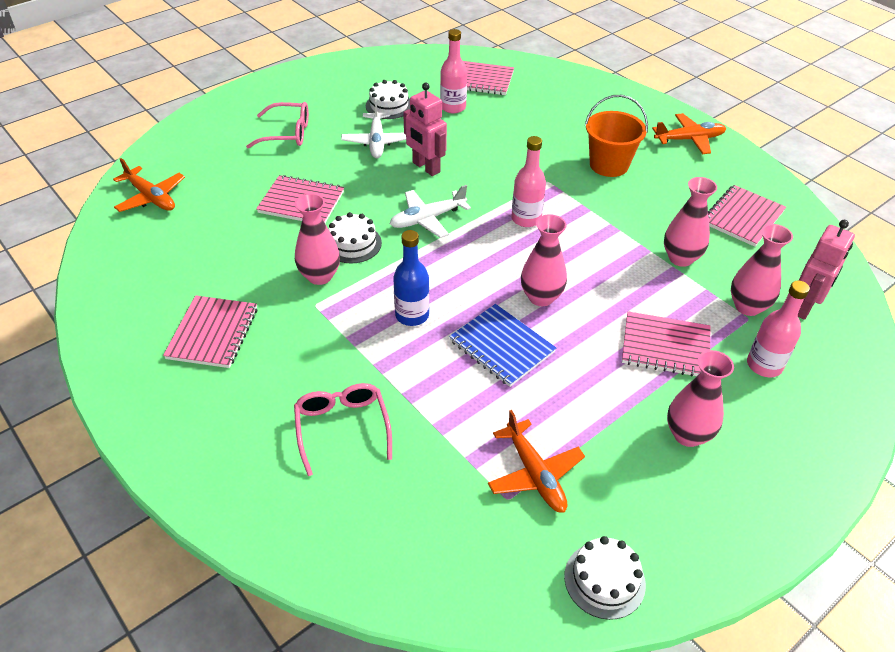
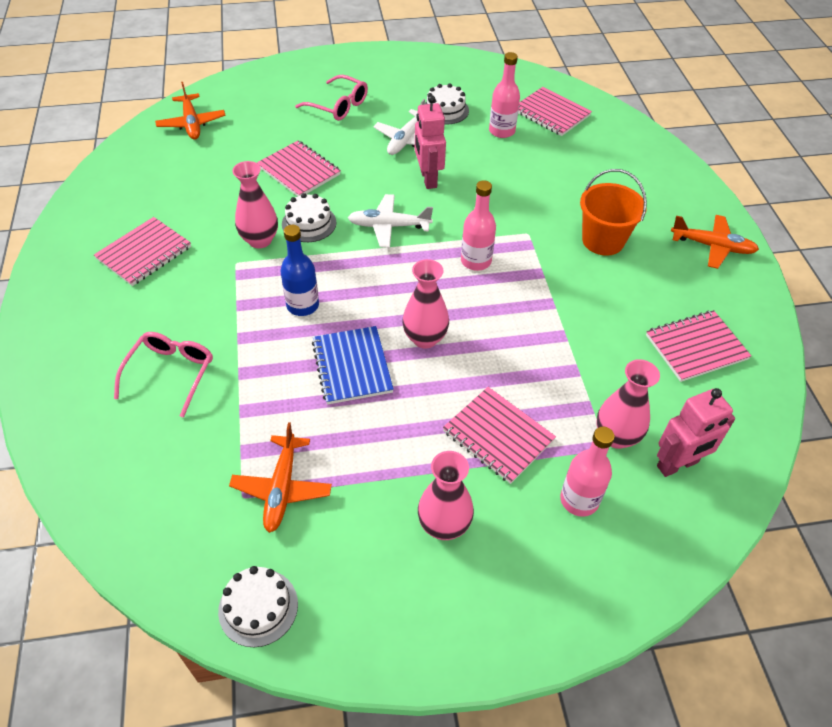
camera: 30 degrees right, 5 degrees up
(680, 258) = (591, 360): pink vase -> none

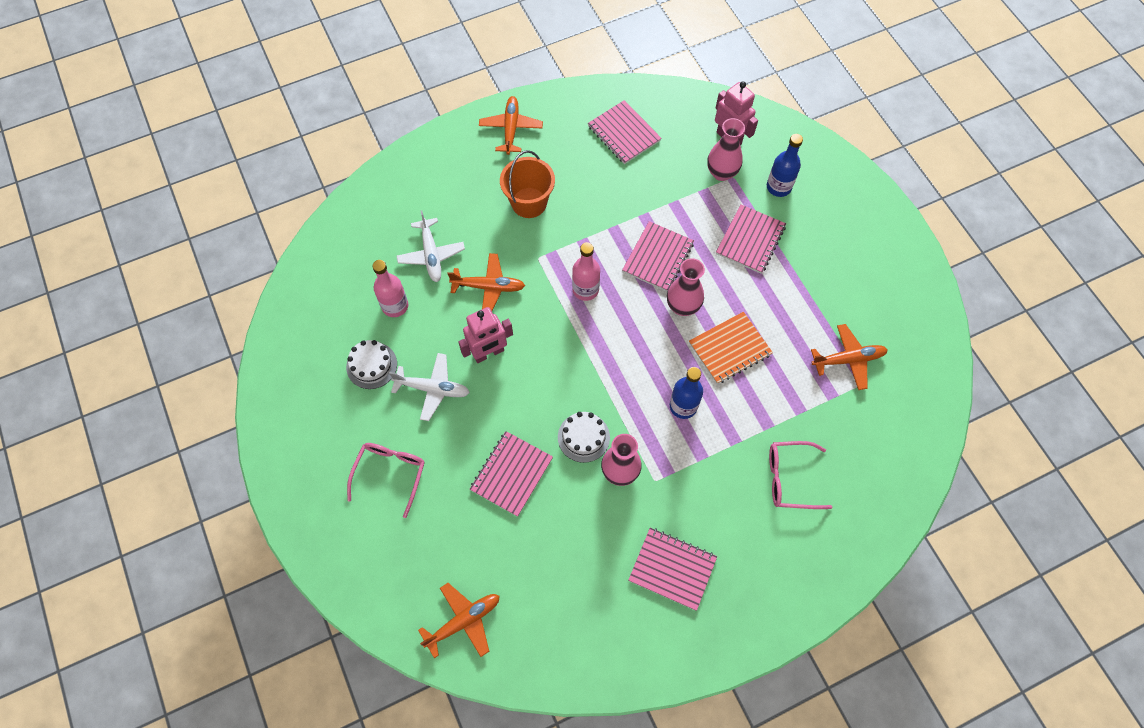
camera: 105 degrees left, 15 degrees up
(258, 607) = (929, 343): white cake -> none
(352, 366) = (729, 348): blue notebook -> orange notebook
(389, 226) = (565, 368): white plane -> white plane (431, 254)
(444, 525) = (830, 257): pink vase -> none
(503, 192) = (488, 287): none -> orange plane
(551, 113) = (353, 268): pink notebook -> pink notebook (658, 257)
(579, 500) = (778, 187): pink bottle -> blue bottle

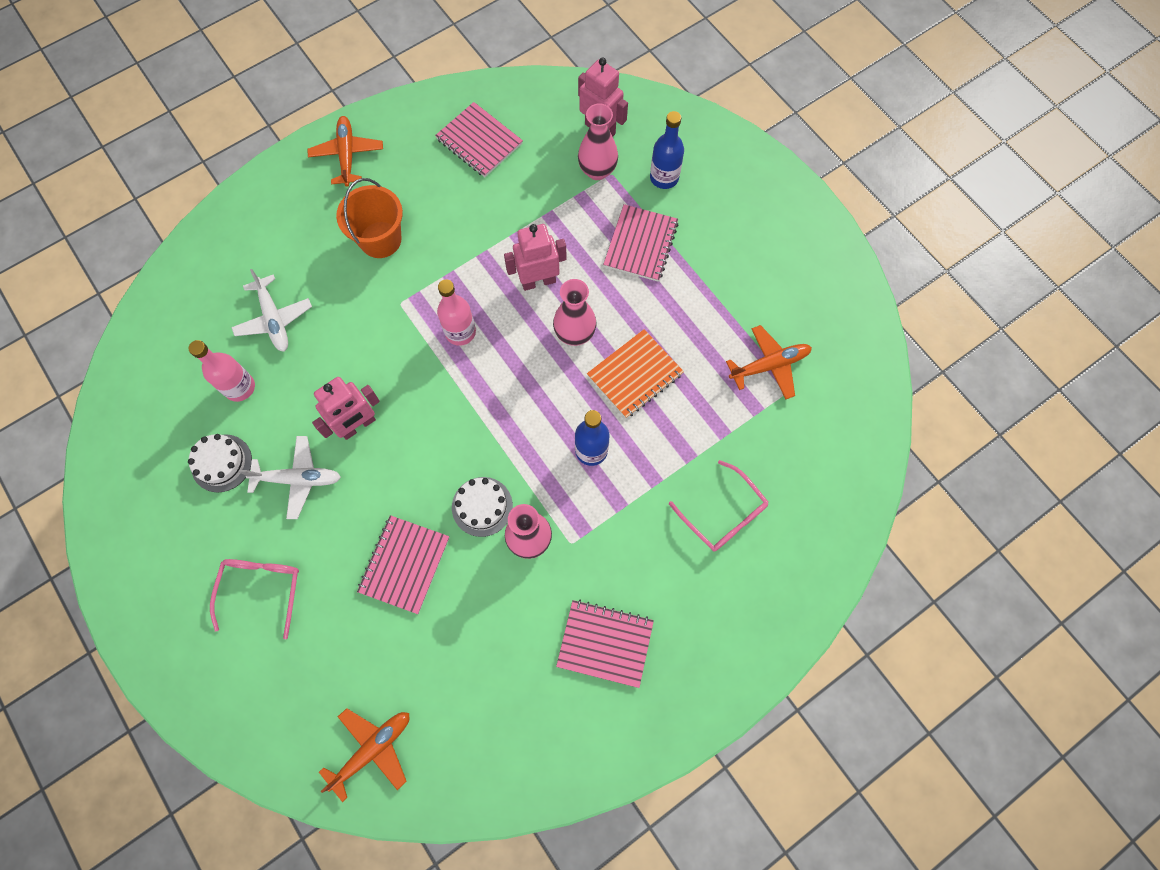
camera: 10 degrees left, 5 degrees up
(488, 287) = (347, 347): orange plane -> none
(658, 257) = (538, 281): pink notebook -> pink robot
(790, 478) = (723, 514): pink glasses -> pink glasses turned 120 degrees counterclockwise

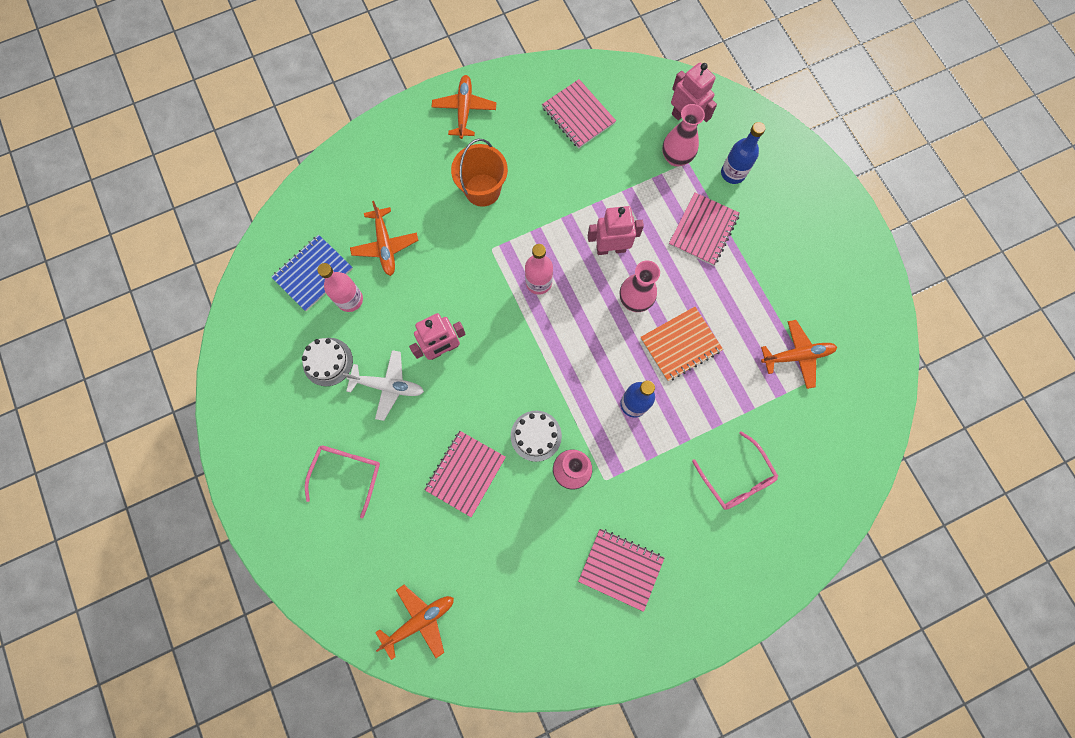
camera: 10 degrees right, 5 degrees up
(192, 365) = (313, 274): none -> blue notebook
(274, 319) = (385, 245): white plane -> orange plane

